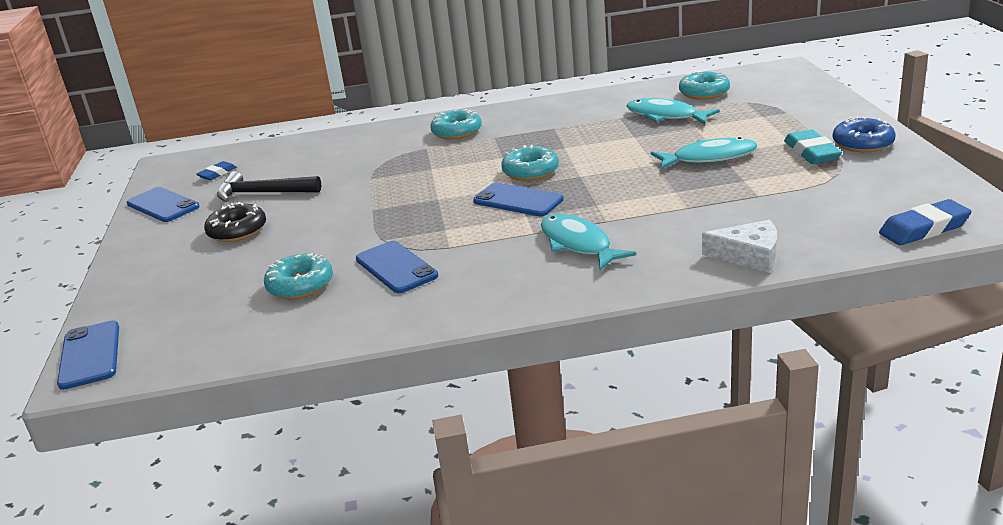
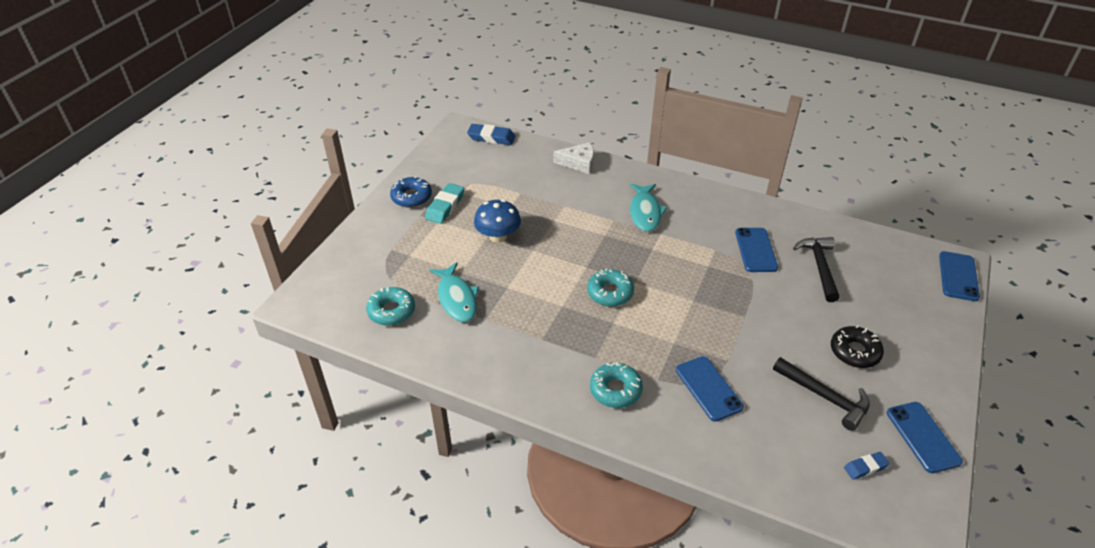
camera: 150 degrees left, 15 degrees up
(300, 285) = (819, 267): turquoise donut -> black hammer
(518, 200) = (644, 267): blue phone -> blue phone (708, 388)
(709, 158) = (498, 236): turquoise fish -> blue mushroom
(749, 256) = (579, 163): white cheese -> white cheese turned 135 degrees clockwise

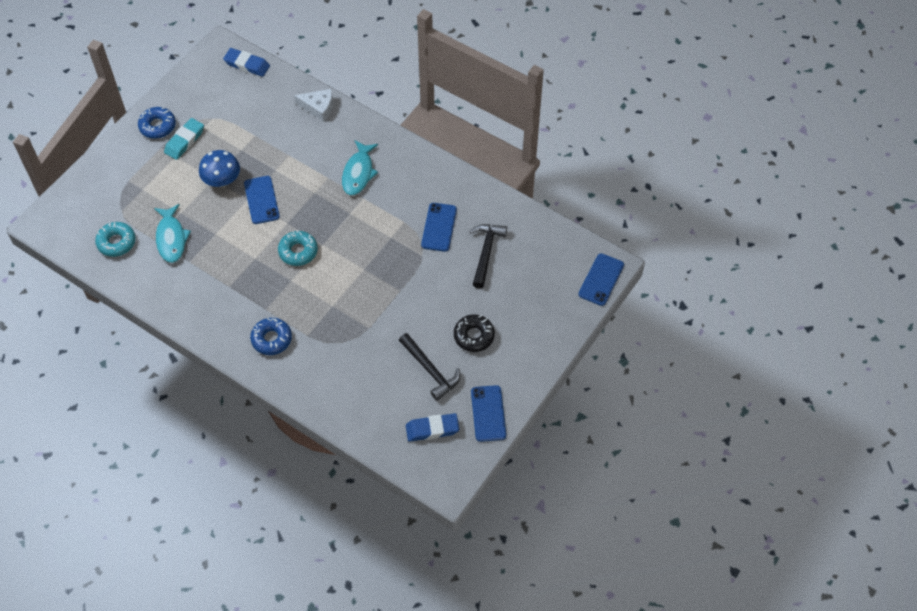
camera: 10 degrees right, 15 degrees up
(615, 390) = (271, 339): turquoise donut -> blue donut
(708, 388) = (343, 349): blue phone -> blue phone (261, 200)
(865, 467) = (432, 429): blue eraser -> blue eraser, size x1.66

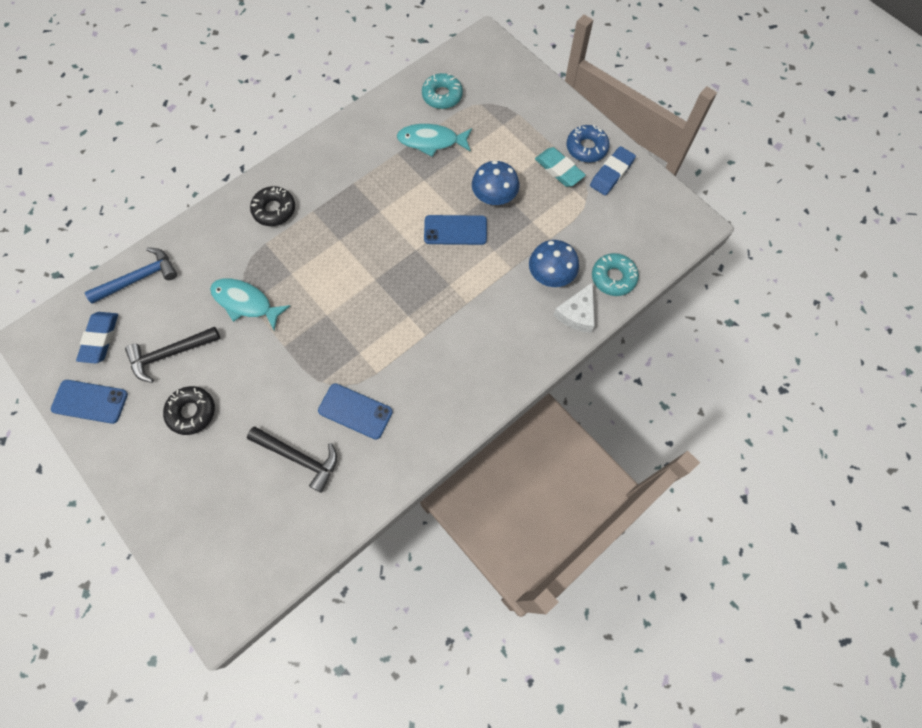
camera: 105 degrees right, 10 degrees up
(247, 65) = (662, 248): blue eraser -> blue eraser (611, 173)
(271, 339) = (274, 210): blue donut -> black donut
(288, 129) = (551, 275): none -> blue mushroom
(298, 251) = (374, 253): turquoise donut -> turquoise donut (613, 278)
(358, 173) = (464, 338): turquoise fish -> turquoise fish (245, 303)
(367, 422) = (139, 278): none -> blue hammer
(601, 279) = (204, 596): blue phone -> none

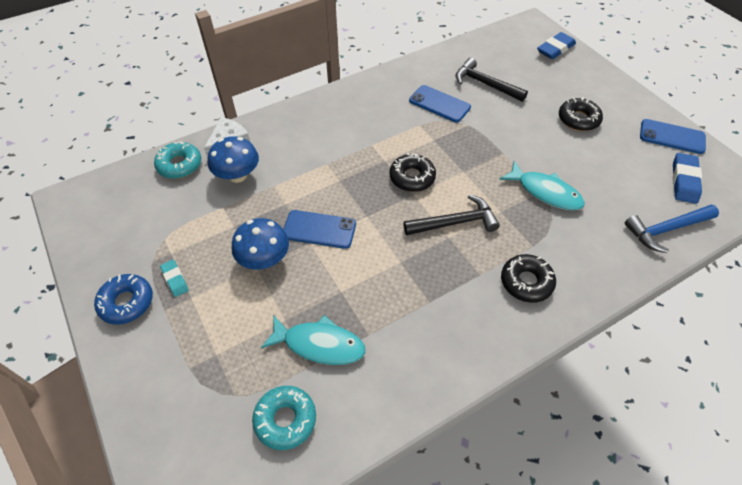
camera: 170 degrees left, 15 degrees down
(169, 354) = (610, 161): black hammer -> black hammer (455, 222)
(378, 299) = (412, 177): none -> black donut
(559, 170) = (175, 279): turquoise eraser -> turquoise eraser, size x0.60
(611, 173) = (117, 265): blue eraser -> blue eraser (555, 49)

